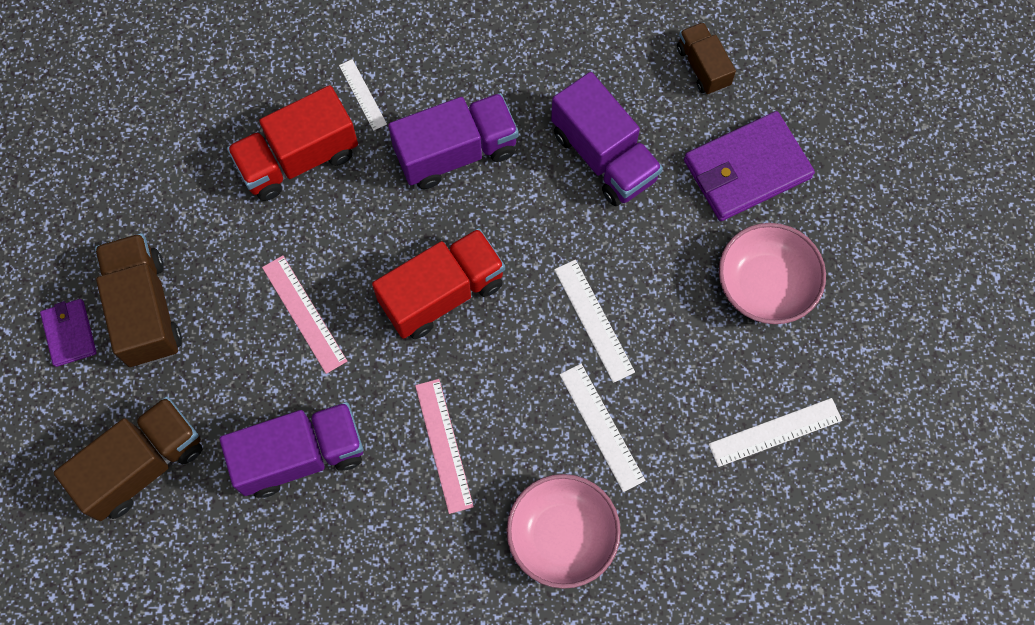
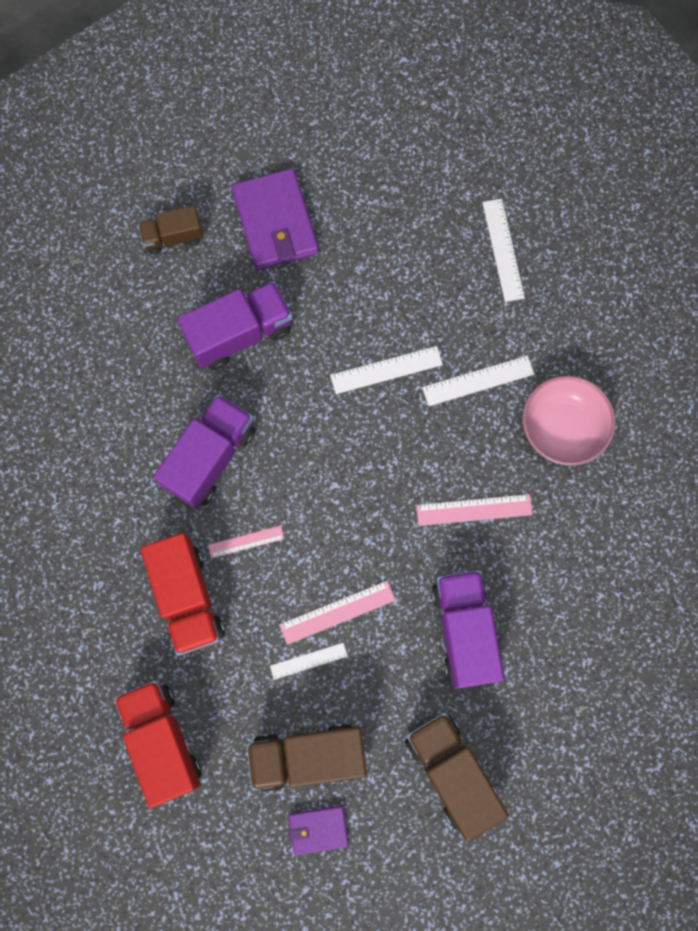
camera: 80 degrees left, 5 degrees up
(362, 94) = (135, 532): white ruler -> white ruler (308, 661)
(368, 205) = (246, 542): none -> pink ruler
(442, 293) = (340, 490): red truck -> red truck (162, 741)
(456, 152) = (210, 457): purple truck -> purple truck turned 45 degrees clockwise
(765, 284) = (379, 230): pink bowl -> none

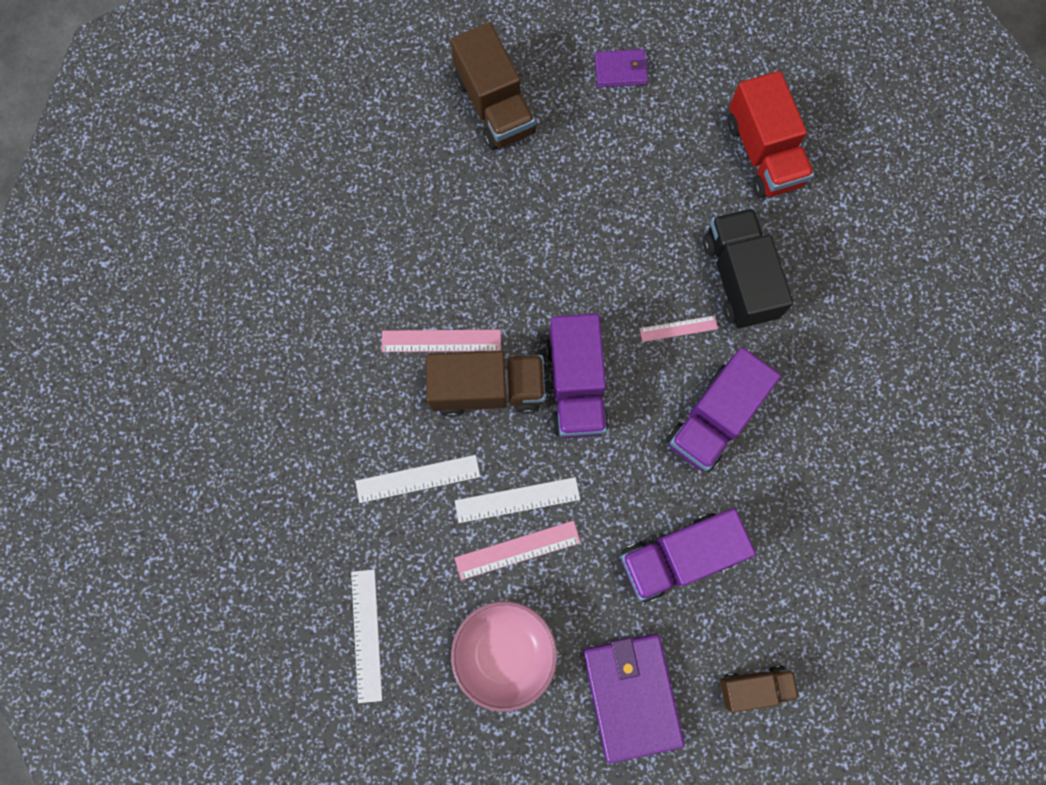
camera: 175 degrees left, 0 degrees up
(187, 599) = (738, 278): red truck -> black truck
(308, 661) = (621, 211): white ruler -> none
(308, 756) = (626, 129): brown truck -> brown truck (487, 389)
(337, 612) = (589, 253): pink ruler -> pink ruler (517, 550)
(464, 631) = (467, 225): purple truck -> purple truck (576, 386)
(562, 428) = (335, 418): pink bowl -> pink bowl (504, 653)

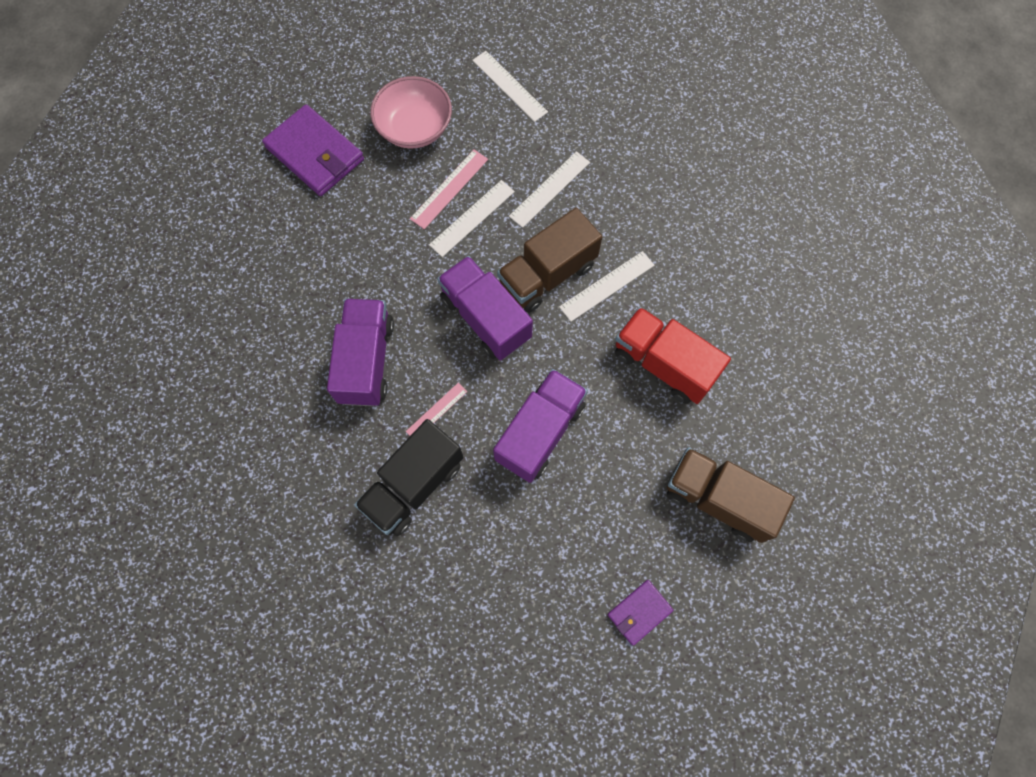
camera: 145 degrees right, 5 degrees down
(441, 341) = (607, 286): pink ruler -> white ruler
(678, 557) = (335, 252): purple truck -> purple truck (540, 432)
(738, 278) = (414, 485): black truck -> black truck turned 90 degrees clockwise
(754, 687) = (234, 206): brown truck -> none
(763, 153) = (461, 618): red truck -> red truck (663, 364)

